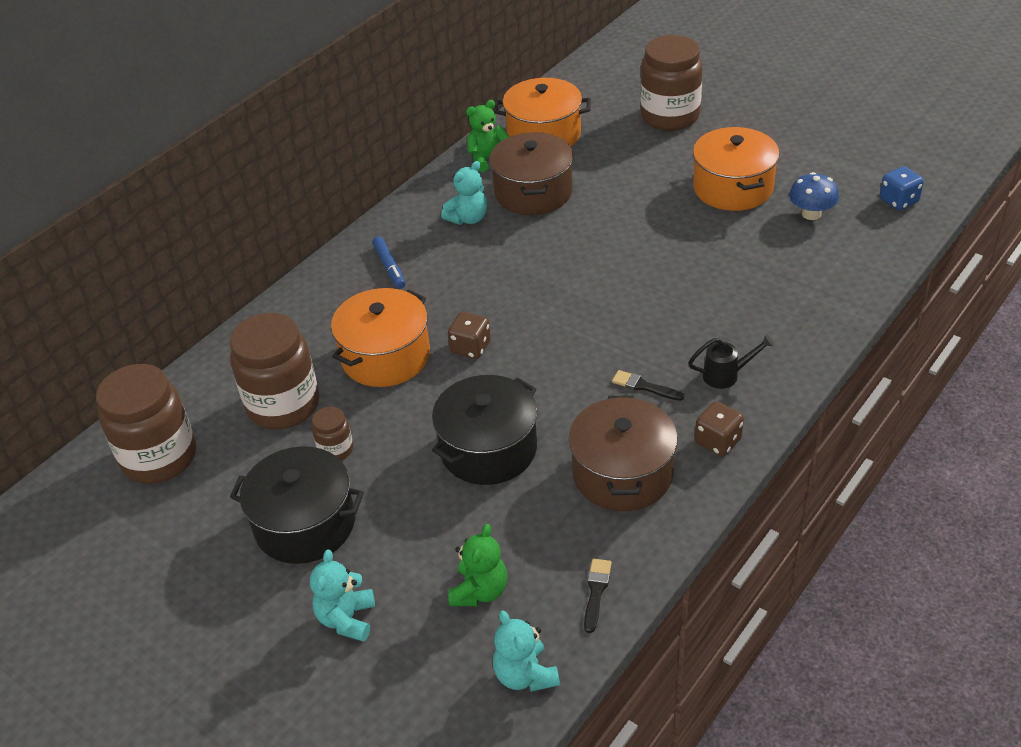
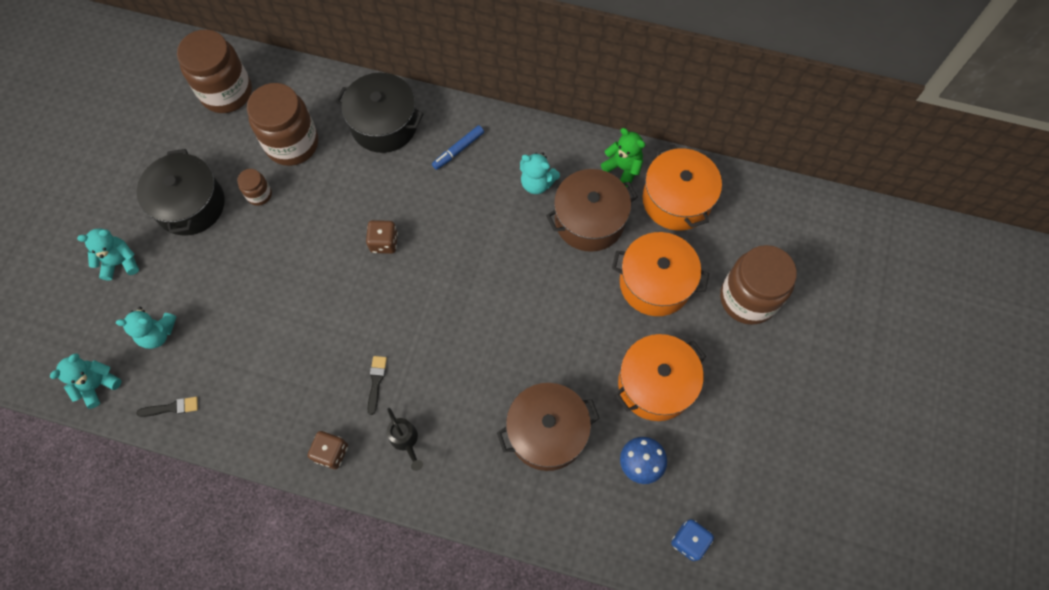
camera: 65 degrees right, 25 degrees up
(385, 356) = (358, 188): orange pot -> orange pot (655, 283)
(480, 591) = (157, 333): green teddy bear -> turquoise teddy bear
(488, 449) = (284, 293): black pot -> black pot (384, 124)
(622, 473) = (282, 392): brown pot -> brown pot (547, 432)

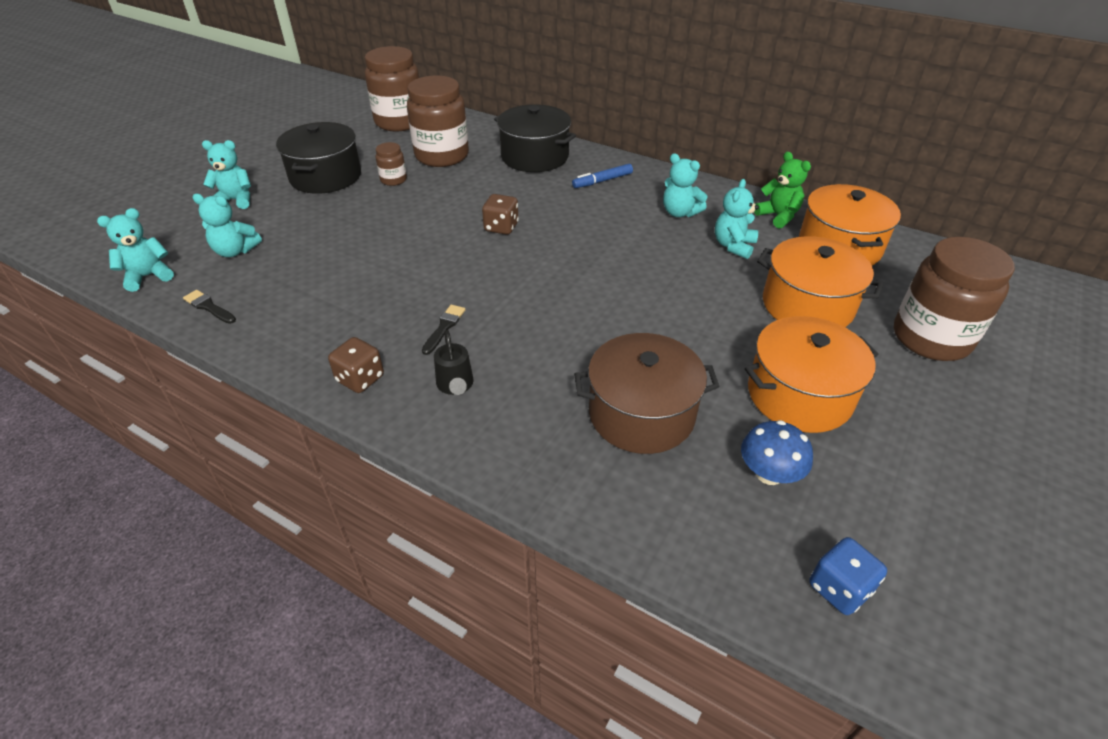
camera: 15 degrees right, 25 degrees down
(172, 408) = (209, 307): black brush -> black brush turned 150 degrees counterclockwise
(589, 220) = (733, 246): brown pot -> turquoise teddy bear

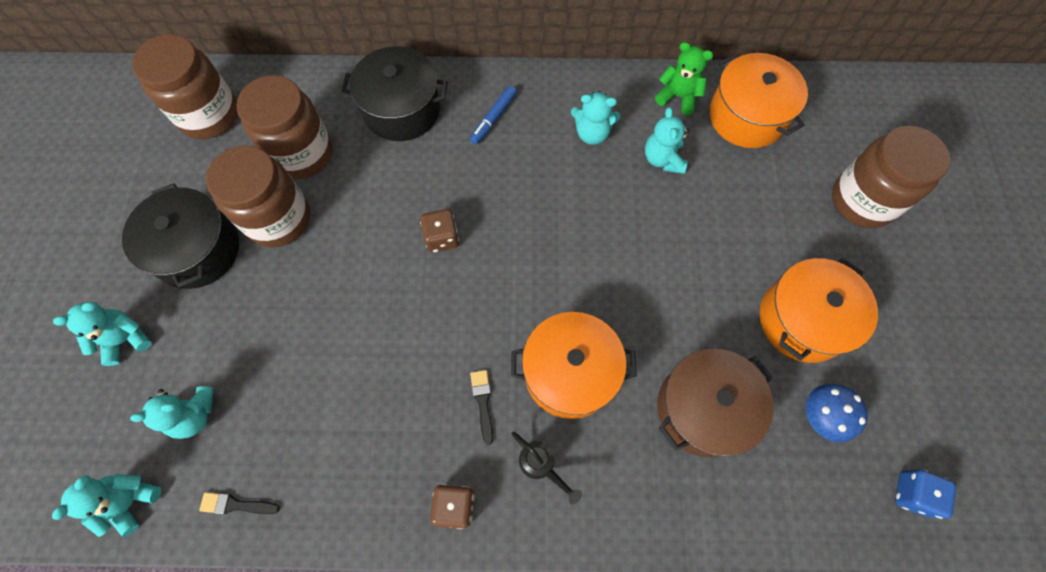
camera: 30 degrees left, 25 degrees up
(393, 180) = (279, 219): brown jar -> brown jar, size x2.15
(807, 305) = (758, 208): orange pot -> orange pot (570, 372)

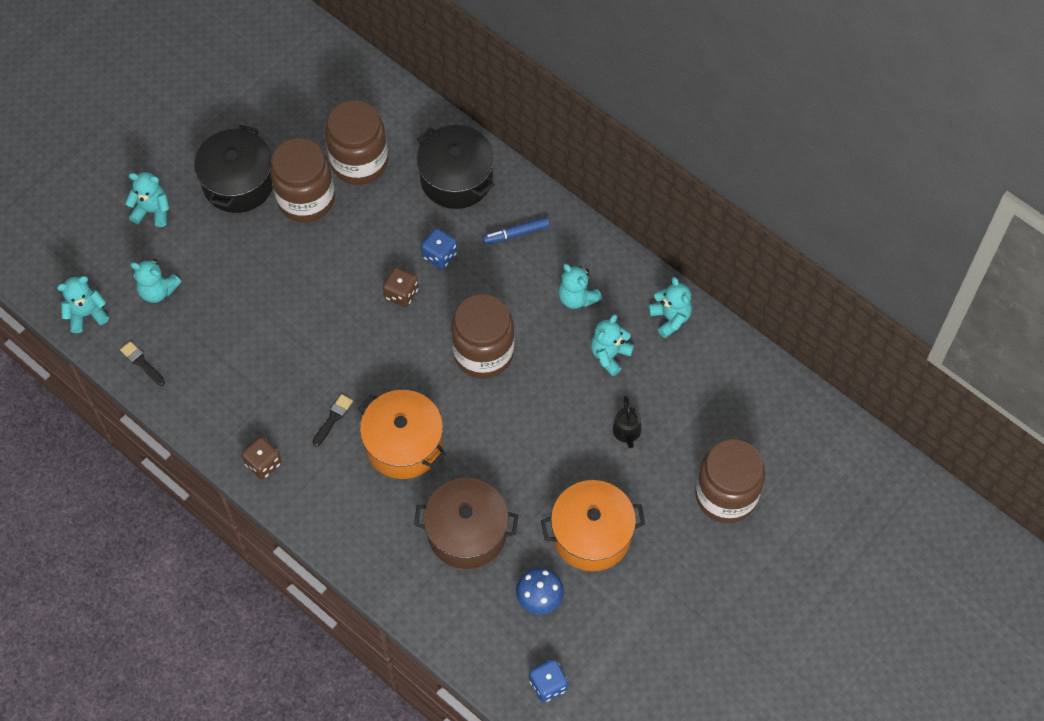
camera: 40 degrees right, 5 degrees down
(209, 115) = (320, 86): brown jar -> brown jar (483, 353)
(446, 181) = (439, 255): none -> blue dice
(541, 465) = (334, 483): black watering can -> black watering can (627, 434)
(678, 97) = (670, 318): green teddy bear -> turquoise teddy bear
(747, 116) = (707, 371): orange pot -> none

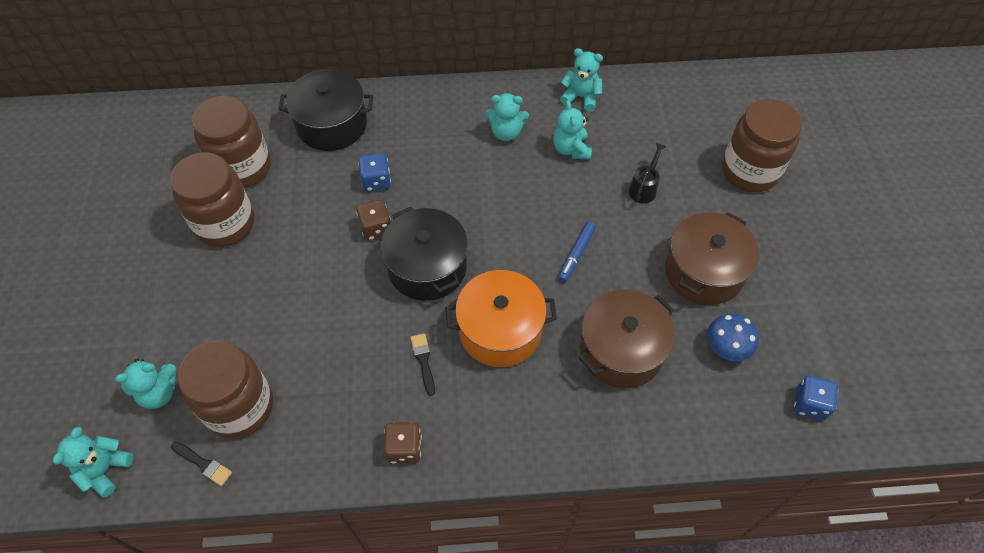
camera: 45 degrees left, 5 degrees down
(141, 362) = (203, 464): black brush -> black brush turned 150 degrees counterclockwise
(152, 211) = (90, 335): turquoise teddy bear -> none
(238, 182) = (151, 255): black pot -> black pot (427, 267)
(483, 353) = (484, 218): brown jar -> brown jar (239, 407)
(516, 233) = (416, 126): blue marker -> blue marker (576, 254)
(591, 534) = (704, 271): orange pot -> brown pot
(627, 434) = (644, 188): black watering can -> black watering can turned 105 degrees counterclockwise

